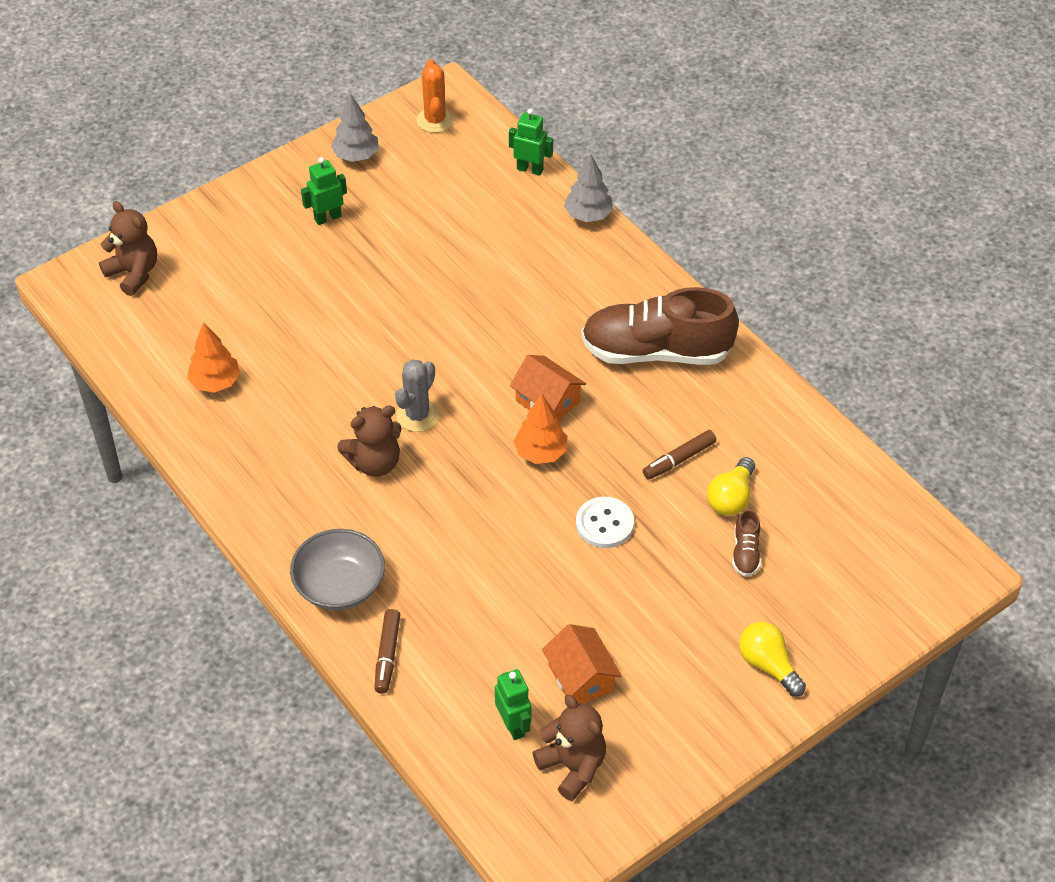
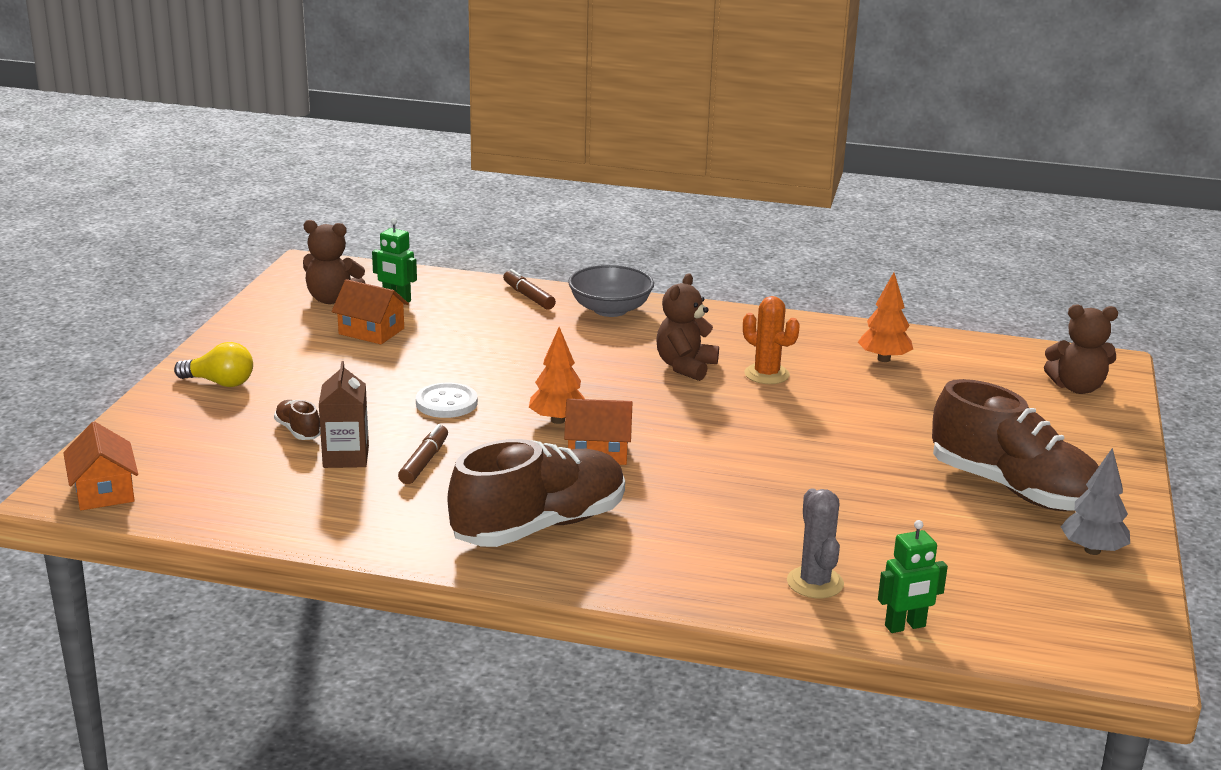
camera: 140 degrees right, 25 degrees down
(327, 218) = (1013, 489): green robot -> brown shoe
(417, 415) = (696, 401): grey cactus -> grey cactus (815, 583)
(435, 120) = (1088, 624): orange cactus -> orange cactus (766, 374)
(588, 215) = (773, 611): grey tree -> none
(731, 498) = (346, 457): yellow light bulb -> brown carton
(931, 556) = (104, 491): none -> orange house

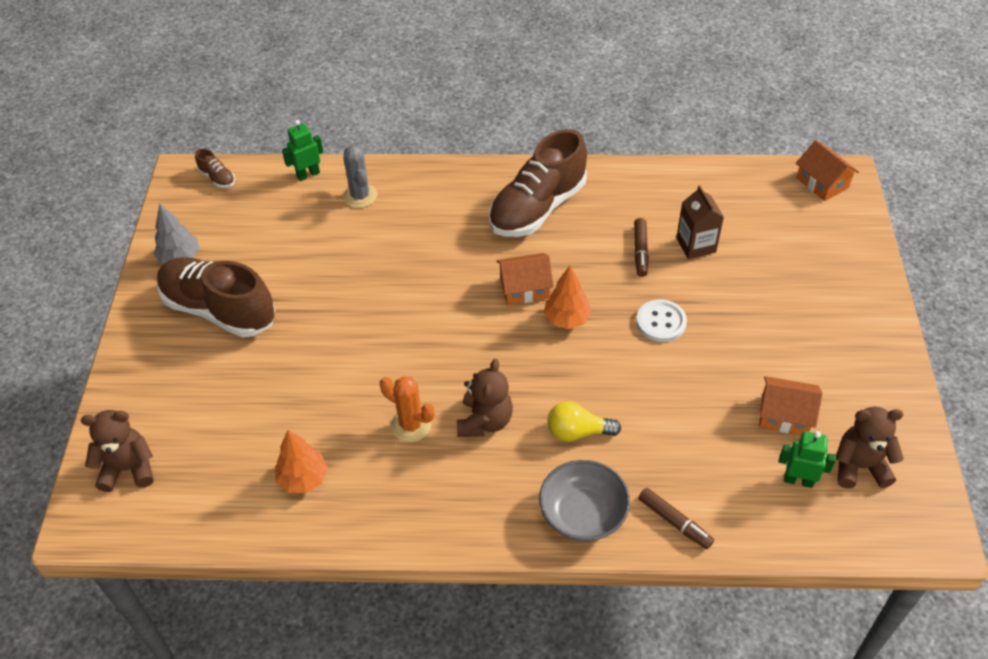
camera: 170 degrees right, 25 degrees up
(220, 383) = (848, 309): yellow light bulb -> yellow light bulb (577, 432)
(298, 431) = (747, 265): brown shoe -> brown shoe (217, 178)

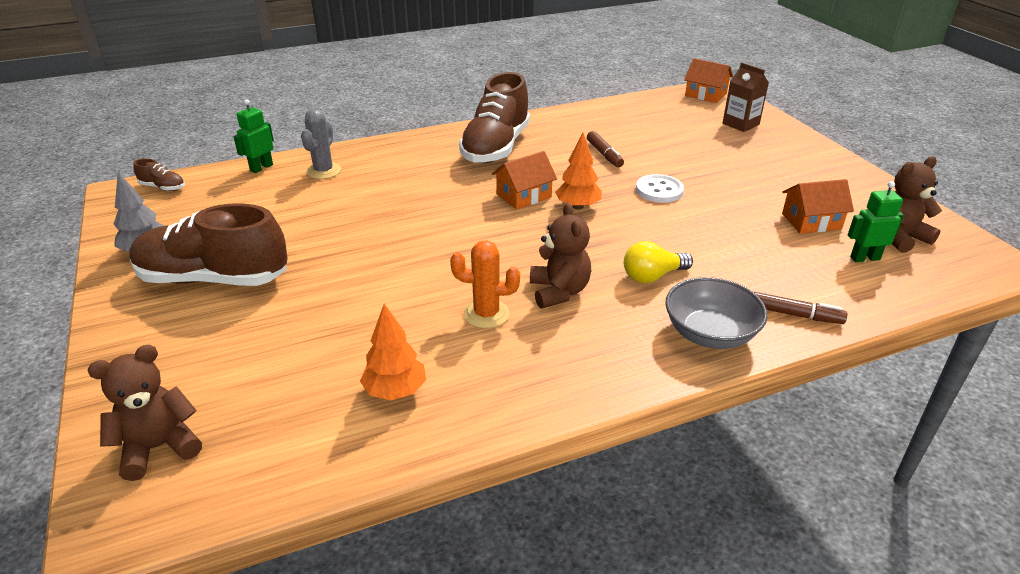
camera: 25 degrees left, 15 degrees down
(360, 196) = (323, 171): grey cactus -> grey cactus turned 60 degrees clockwise
(696, 245) = (645, 142): brown carton -> brown carton (740, 124)

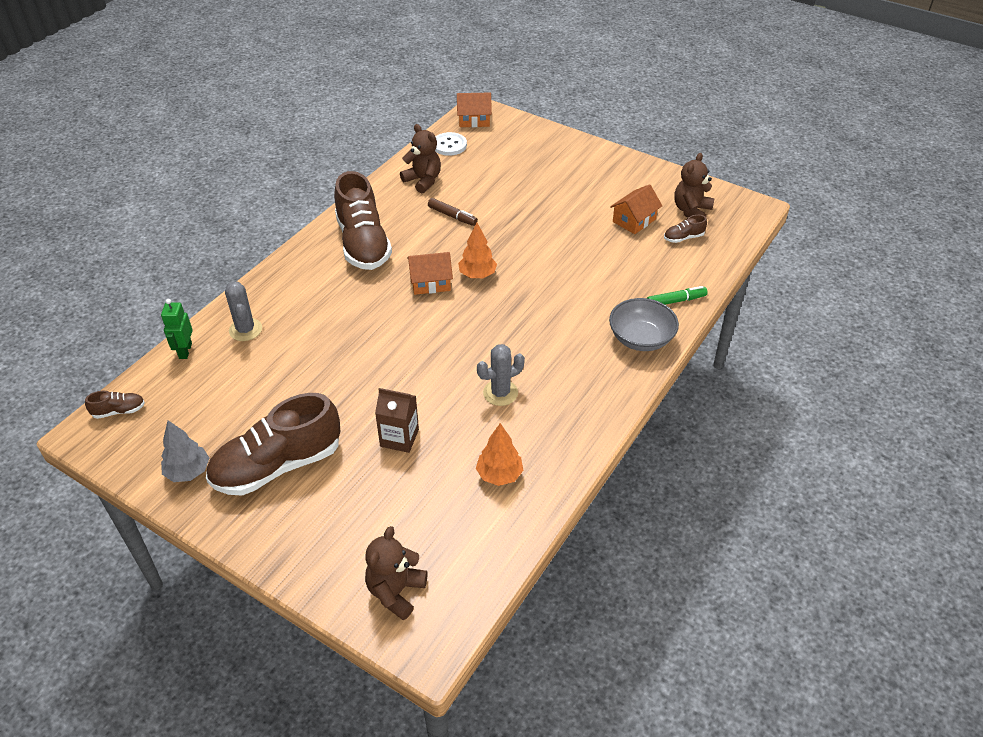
camera: 35 degrees left, 10 degrees up
(486, 314) = (500, 393): orange cactus -> grey cactus
(524, 196) = (430, 282): orange house -> orange house turned 60 degrees clockwise
(559, 292) = (529, 353): brown teddy bear -> brown teddy bear (423, 181)
(652, 276) = (575, 312): yellow light bulb -> none
(659, 190) = (519, 235): white button -> white button (449, 145)
(740, 124) = (523, 143): brown carton -> brown carton (399, 438)
(795, 315) = (676, 301): brown marker -> green marker
(864, 258) = (683, 238): green robot -> brown shoe

